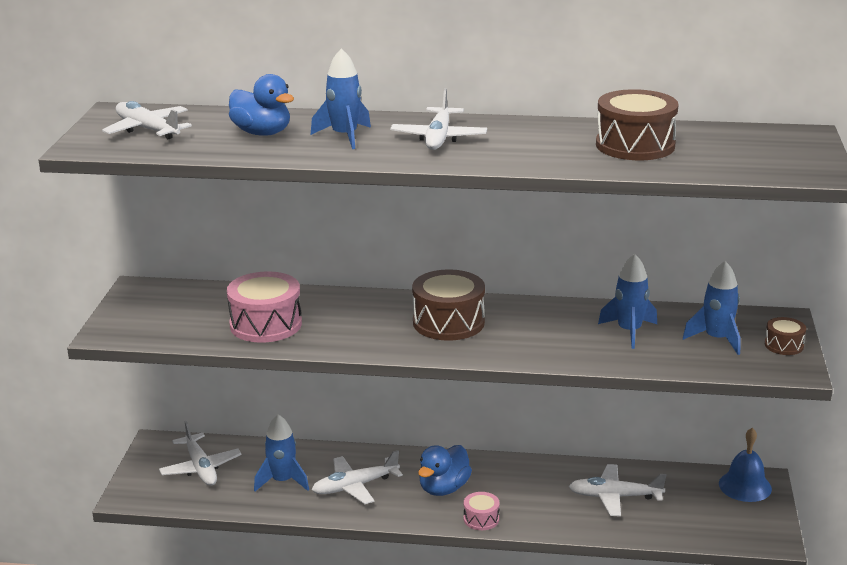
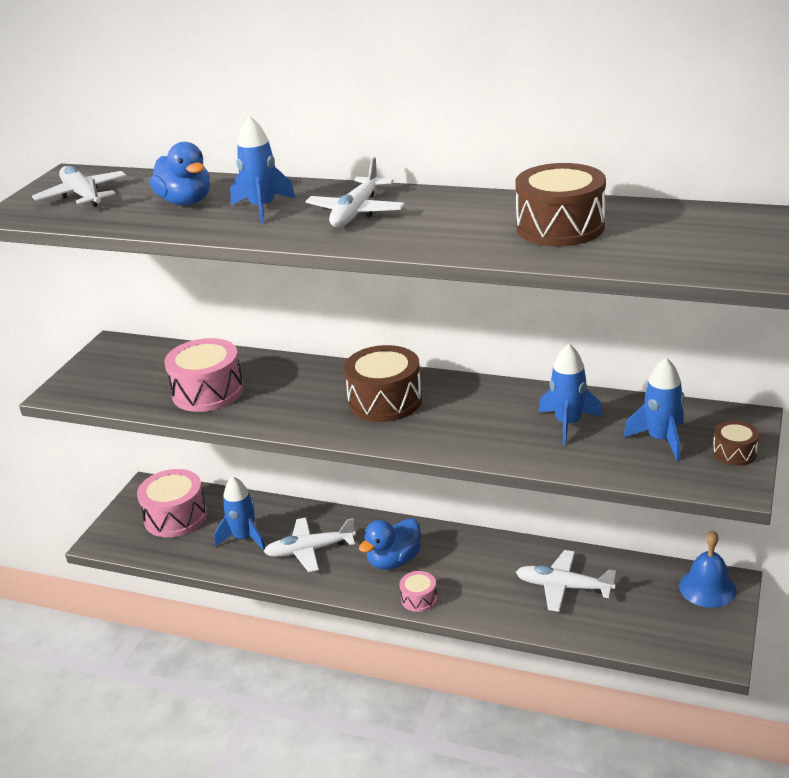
camera: 15 degrees right, 5 degrees up
(200, 468) = (175, 517): white plane -> pink drum

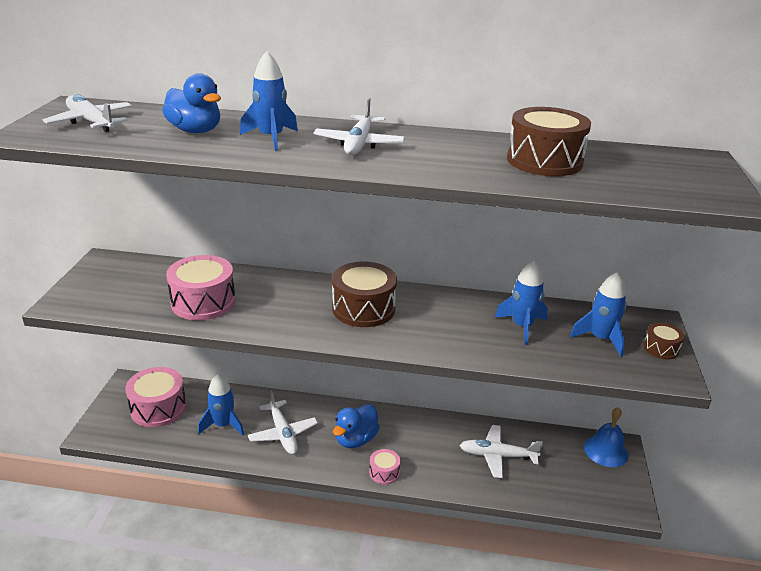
camera: 15 degrees left, 0 degrees up
(310, 550) = (282, 433): white plane -> white plane turned 90 degrees counterclockwise

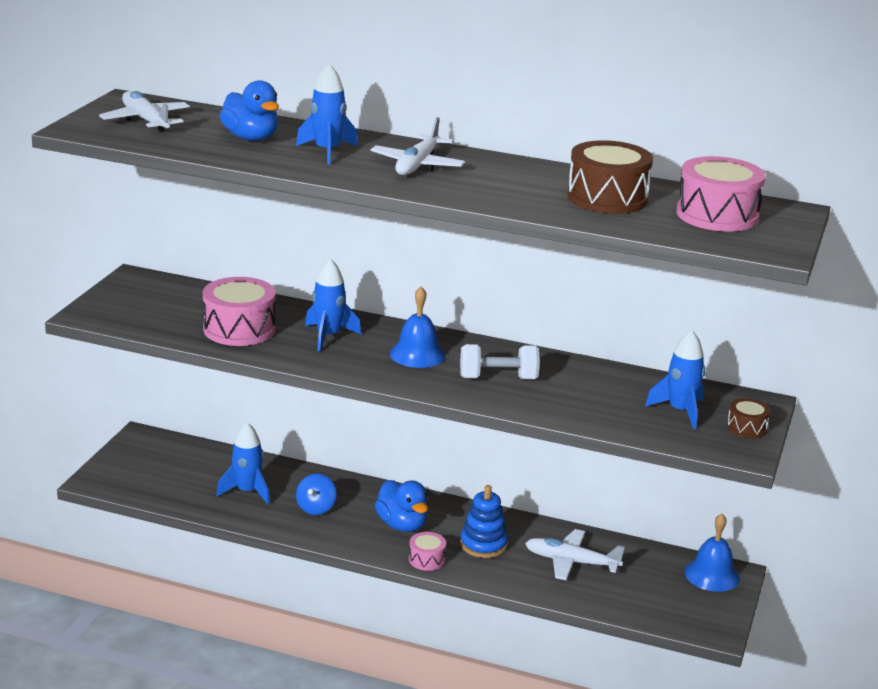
camera: 10 degrees right, 5 degrees down
(158, 408) = (173, 466): pink drum -> pink drum (717, 215)
(282, 433) = (316, 508): white plane -> blue spinning top
(355, 439) = (402, 525): blue duck -> blue duck turned 75 degrees counterclockwise
(363, 309) = (417, 354): brown drum -> blue bell
(424, 449) = (483, 544): none -> blue stacking toy
(439, 325) = (498, 378): none -> white dumbbell
(522, 326) = (594, 390): blue rocket -> blue rocket (328, 336)

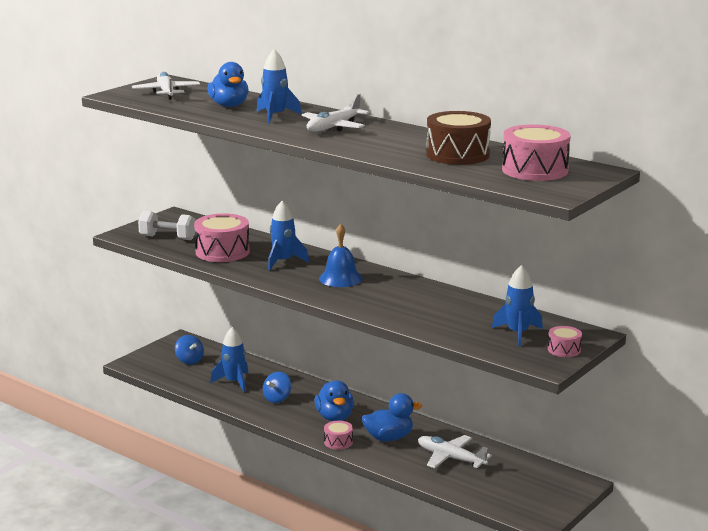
camera: 20 degrees right, 5 degrees down
(170, 467) = (189, 360): none -> blue spinning top
(483, 544) = (389, 438): blue stacking toy -> blue duck
(498, 378) = (389, 299): white dumbbell -> white dumbbell (168, 238)
(712, 575) = (561, 482): blue bell -> none
(746, 428) = (564, 350): brown drum -> pink drum

